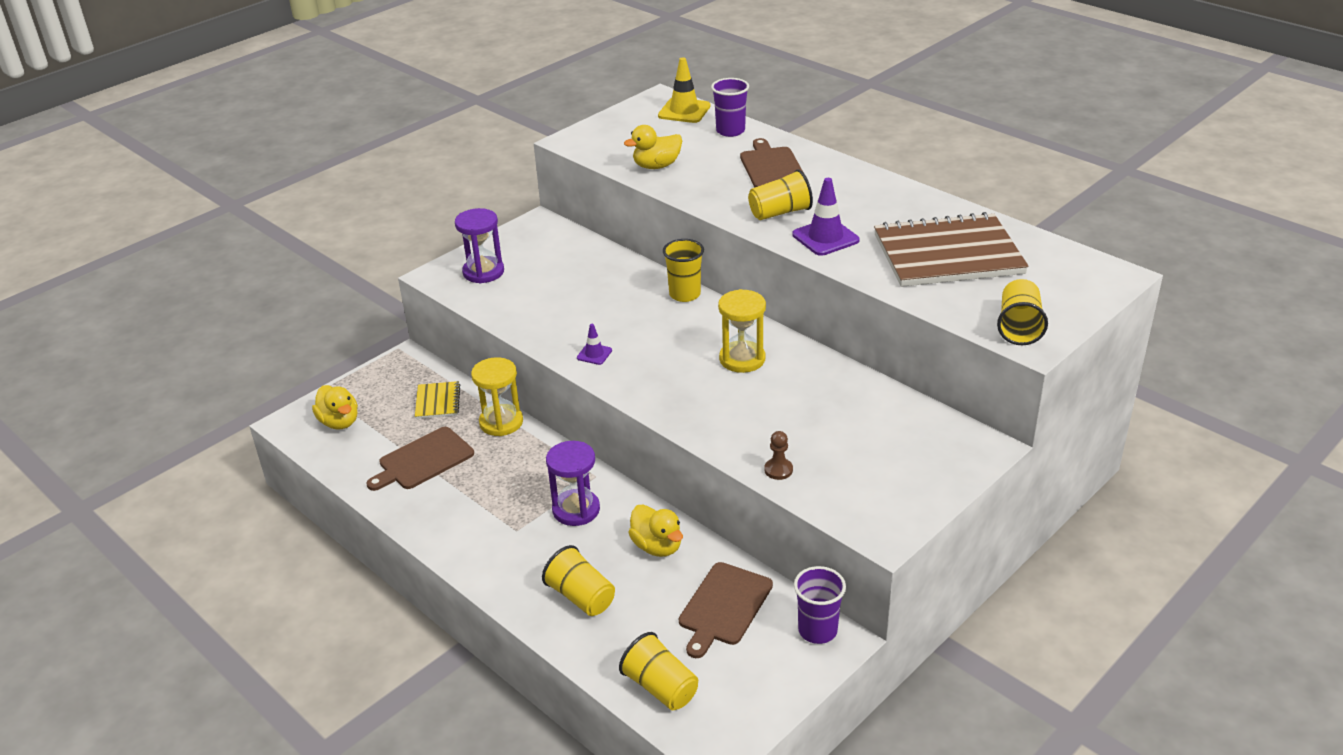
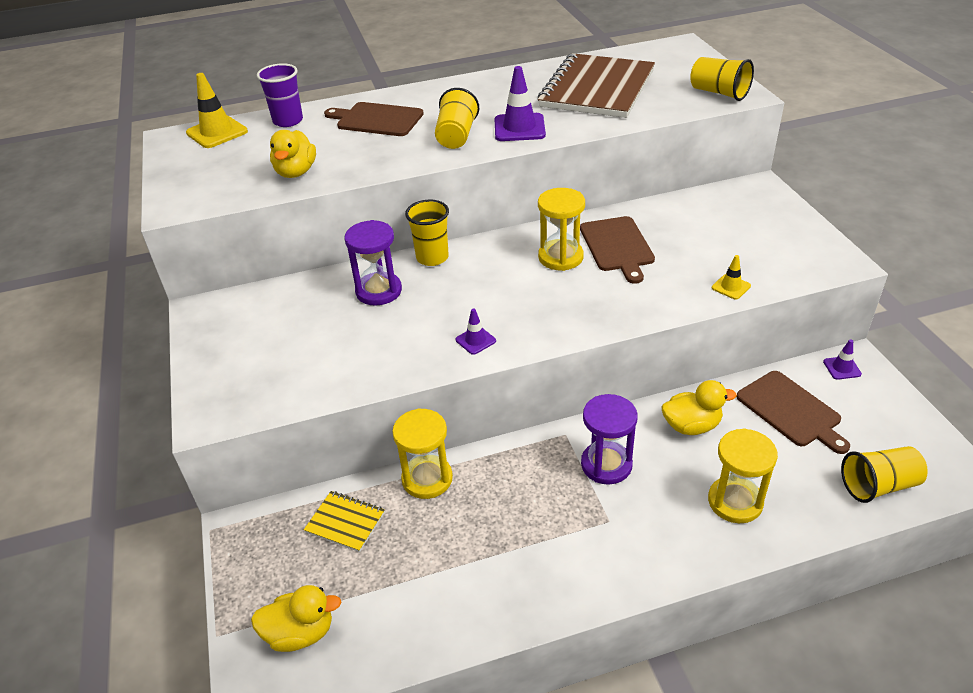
camera: 60 degrees left, 5 degrees up
(423, 460) = (438, 567): brown cutting board -> brown cutting board (617, 246)
(483, 272) = (246, 376): purple hourglass -> purple hourglass (378, 291)
(581, 597) = (735, 502): yellow cup -> yellow hourglass
(778, 470) = (731, 287): brown pawn -> yellow traffic cone
(817, 630) = (842, 368): purple cup -> purple traffic cone

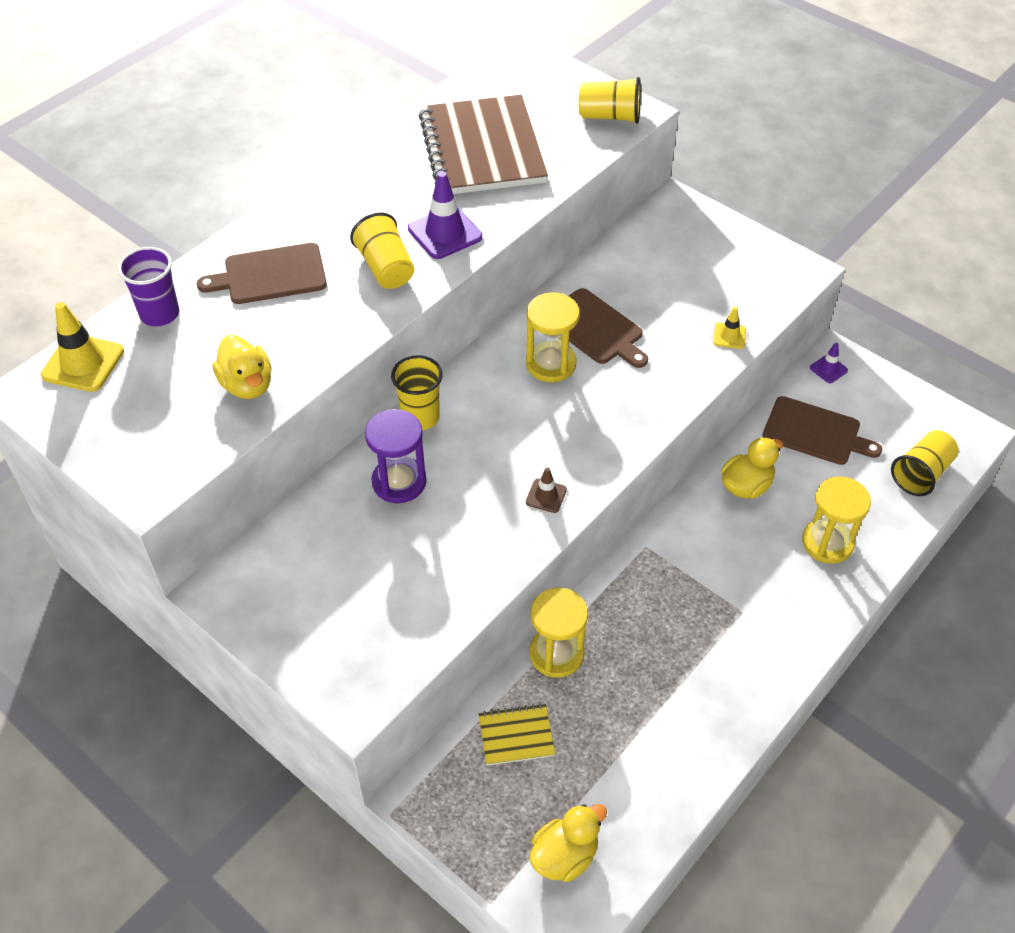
camera: 35 degrees left, 10 degrees up
(475, 340) = (546, 496): purple traffic cone -> brown traffic cone
(606, 465) = (703, 559): purple hourglass -> none

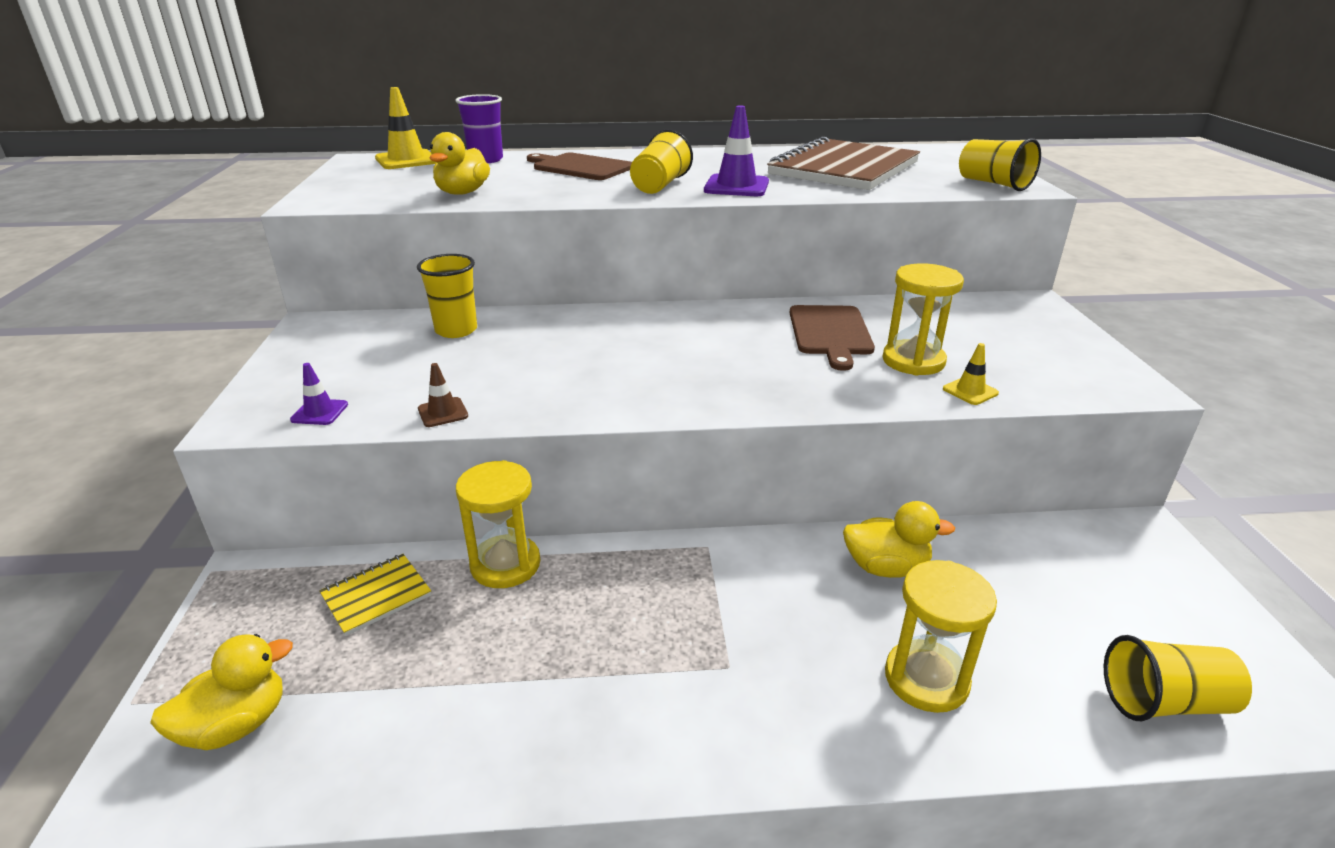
camera: 45 degrees right, 20 degrees down
(399, 482) = (520, 335): purple hourglass -> none
(420, 417) = (600, 314): yellow cup -> yellow cup (456, 330)
(516, 735) = (376, 595): yellow notebook -> yellow notebook turned 75 degrees counterclockwise
(546, 496) = (609, 396): brown traffic cone -> brown traffic cone (443, 412)
(551, 364) = (754, 333): yellow hourglass -> yellow hourglass (913, 361)
(564, 855) = (236, 725): yellow duck -> yellow duck turned 45 degrees counterclockwise
(815, 432) = (1037, 575): brown cutting board -> none
(828, 369) = (1122, 535): purple traffic cone -> purple traffic cone (319, 412)

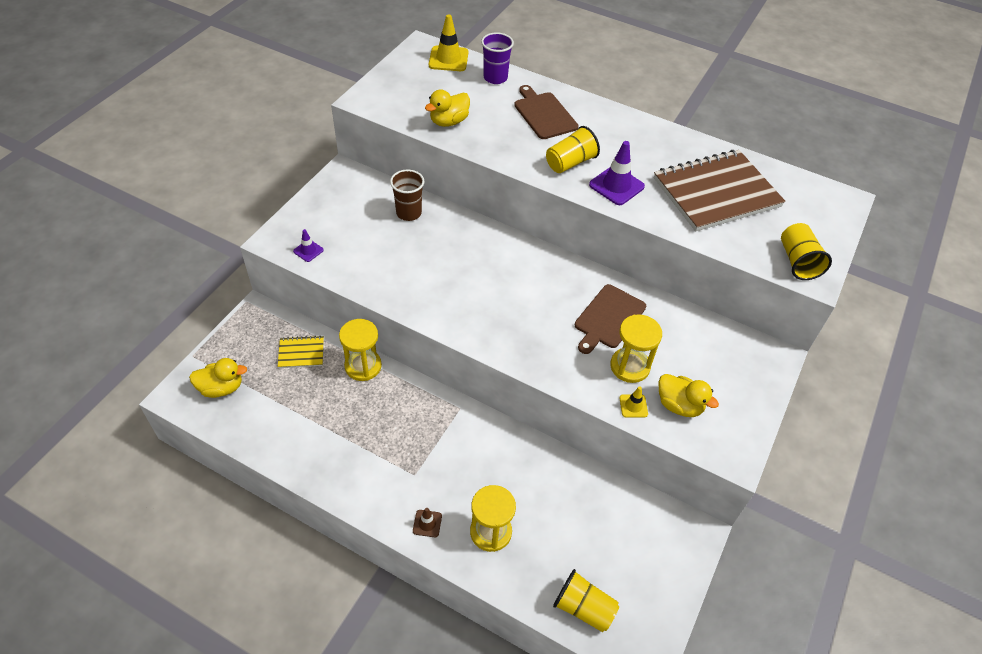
camera: 30 degrees right, 20 degrees up
(443, 412) = (359, 279): brown traffic cone -> brown traffic cone (427, 523)
(456, 330) = (409, 213): yellow cup -> brown cup
(886, 567) = (533, 470): yellow duck -> yellow duck (679, 405)

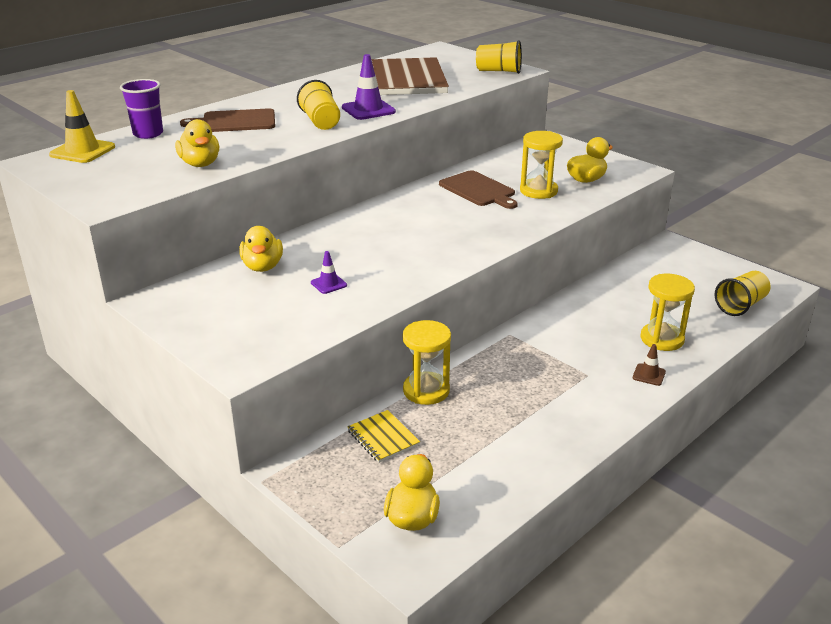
camera: 70 degrees left, 20 degrees down
(301, 353) = (383, 438): yellow notebook -> yellow notebook turned 45 degrees counterclockwise
(308, 251) = (278, 341): purple traffic cone -> purple traffic cone (328, 284)
(409, 213) = (262, 267): brown cup -> yellow duck
(633, 406) = (582, 197): yellow traffic cone -> none

